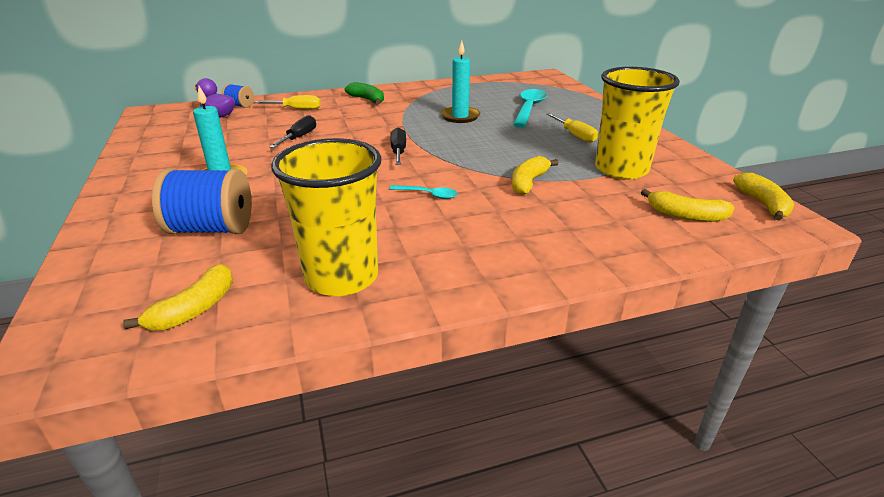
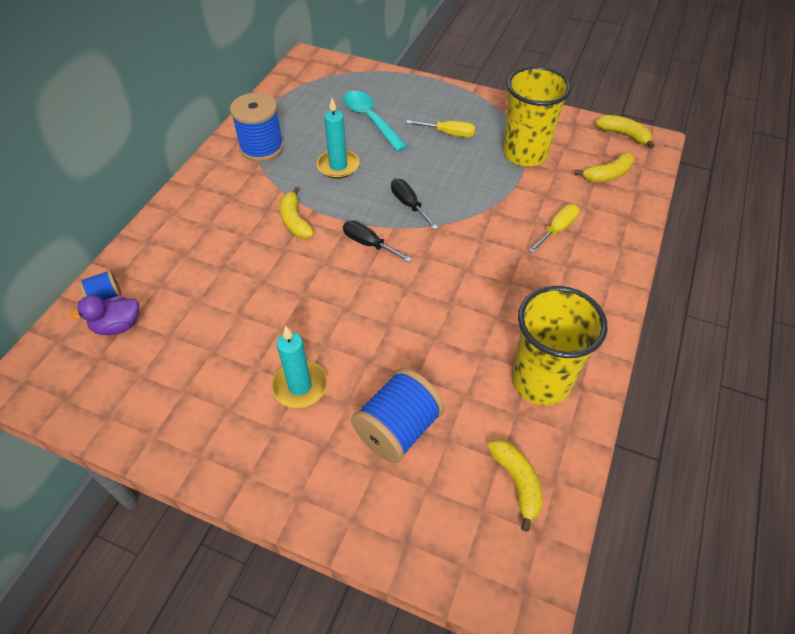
camera: 50 degrees left, 20 degrees up
(296, 109) = (178, 258): yellow screwdriver -> yellow screwdriver (557, 230)
(299, 137) = (260, 291): black screwdriver -> black screwdriver (409, 205)
(367, 100) = (219, 197): green banana -> none
(428, 195) = (465, 271): turquoise spoon -> none
(433, 93) = (262, 147): none -> blue spool
(528, 182) = (498, 209): yellow banana -> yellow banana (295, 221)

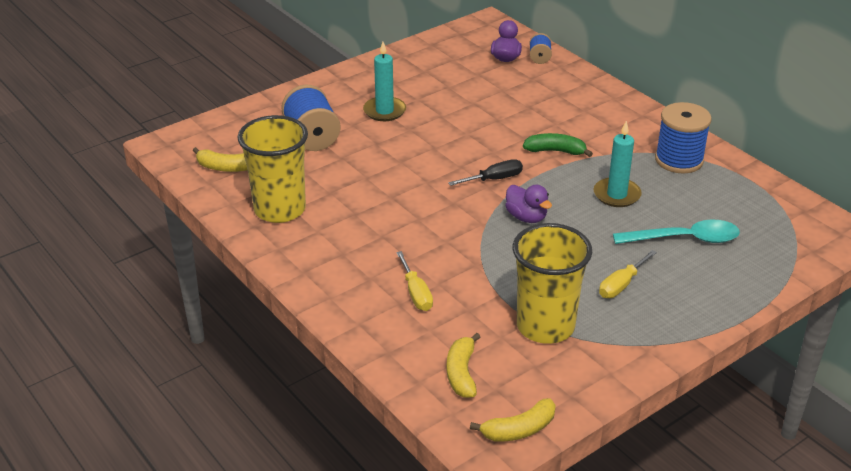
camera: 120 degrees right, 15 degrees down
(295, 221) = (555, 151): yellow banana -> green banana
(409, 205) = (526, 217): black screwdriver -> purple duck

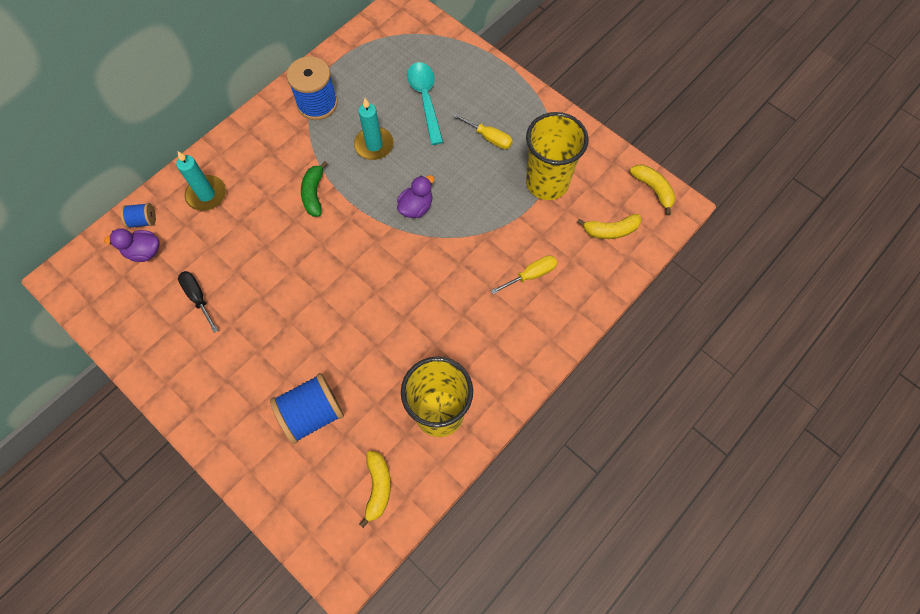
camera: 100 degrees left, 30 degrees up
(384, 111) = (256, 352): turquoise candle -> turquoise candle (206, 195)
(494, 179) = (364, 237): black screwdriver -> black screwdriver (198, 298)

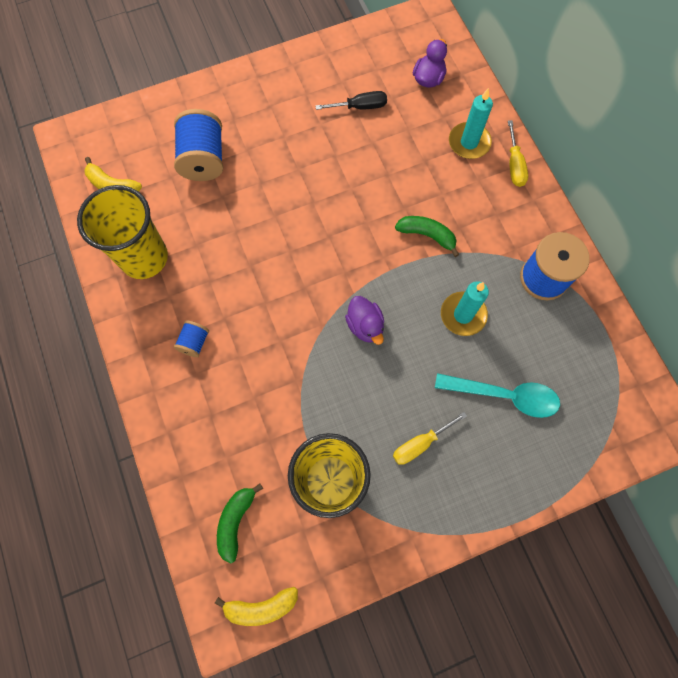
camera: 115 degrees right, 5 degrees up
(143, 221) = (462, 86): blue spool -> blue spool (194, 342)
(531, 275) = (230, 405): yellow screwdriver -> yellow screwdriver (514, 165)
(610, 230) = (236, 521): yellow banana -> green banana

